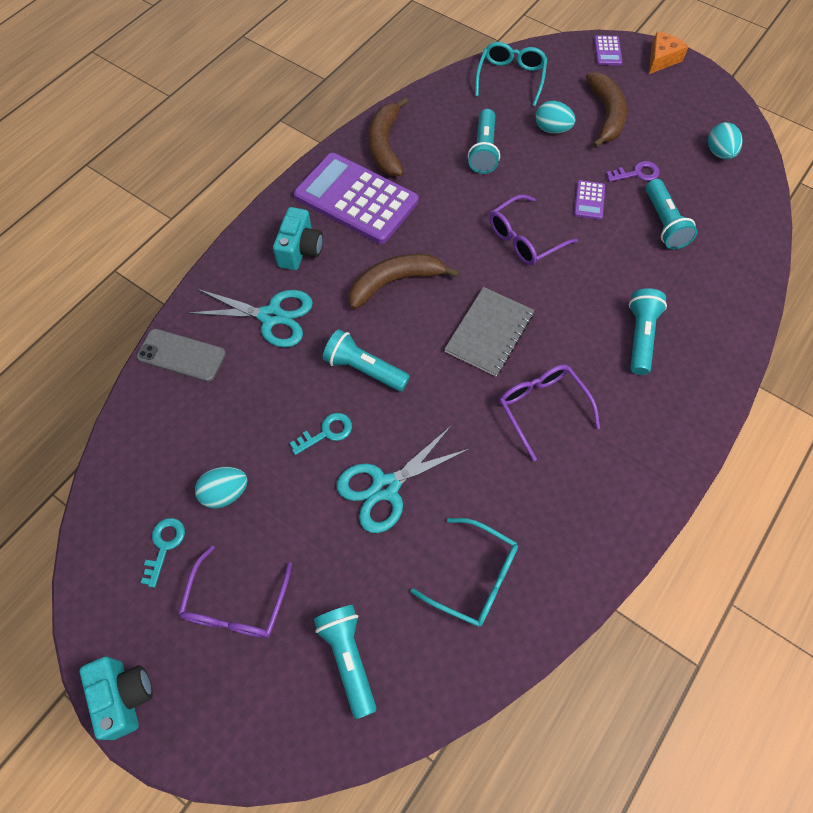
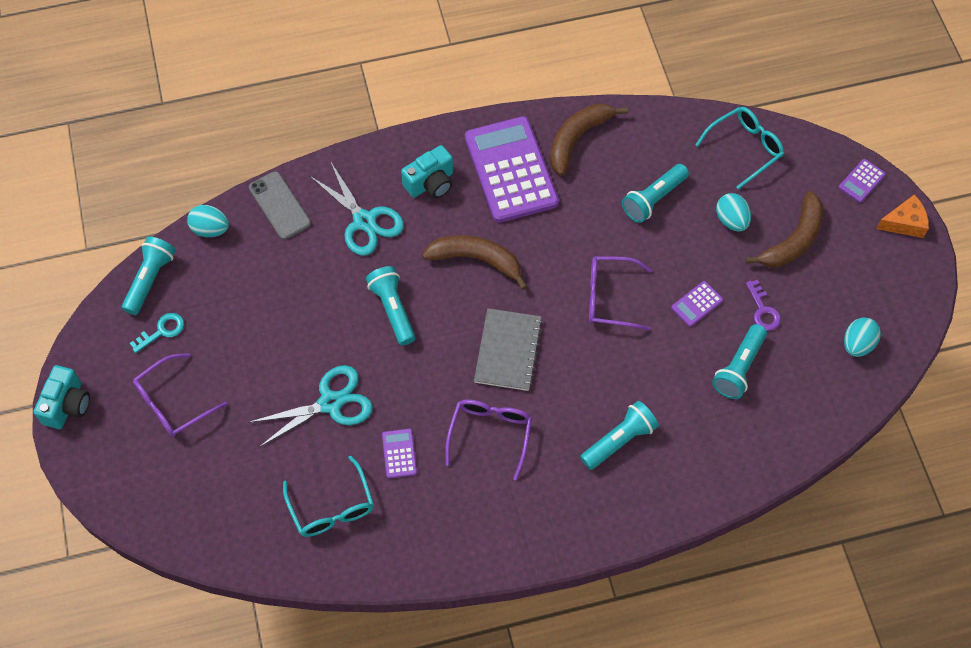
camera: 40 degrees right, 0 degrees up
(225, 493) = (226, 326): turquoise egg -> turquoise egg (210, 229)
(326, 432) = (326, 335): turquoise key -> none
(348, 658) = (210, 490): turquoise flashlight -> turquoise flashlight (150, 279)
(385, 487) = (330, 403): turquoise scissors -> turquoise scissors turned 150 degrees clockwise
(486, 483) = (399, 453): none -> purple calculator
(489, 333) = (508, 351): grey notebook -> grey notebook turned 60 degrees counterclockwise
(637, 173) = (763, 310): purple key -> purple key turned 45 degrees clockwise

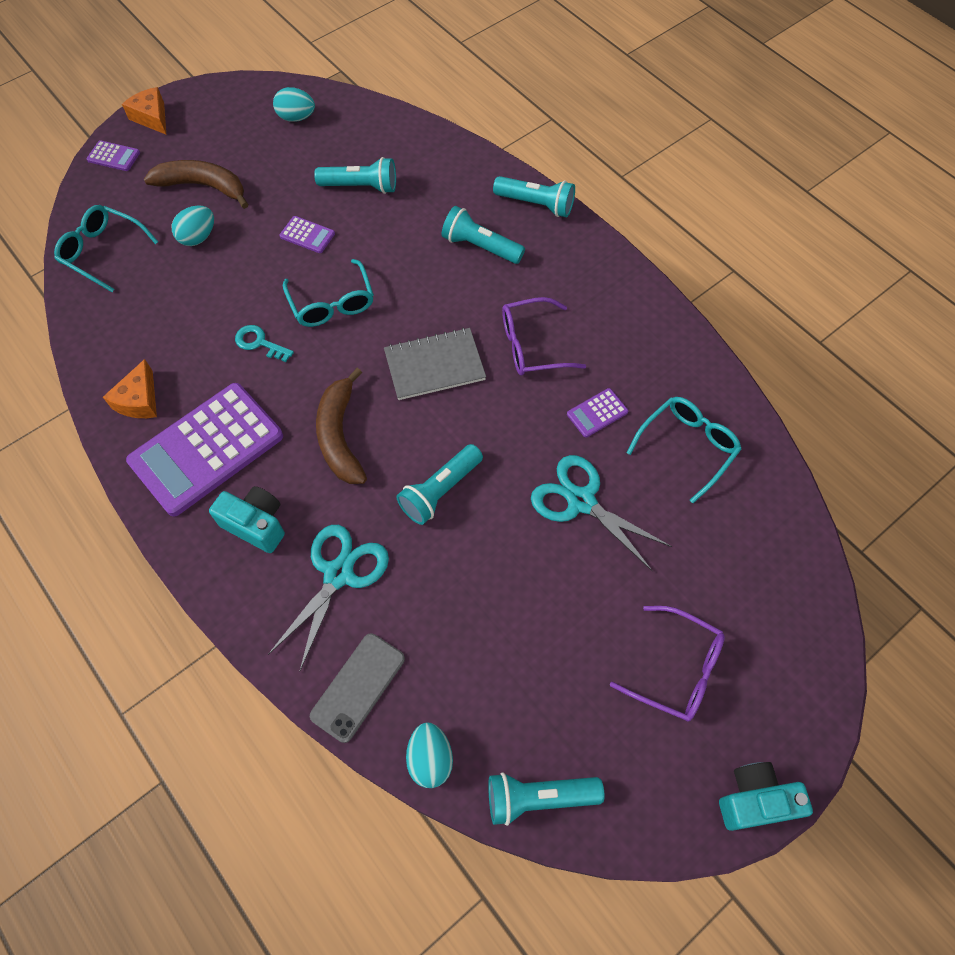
camera: 115 degrees left, 0 degrees up
(162, 331) = (598, 738): turquoise key -> turquoise key (259, 343)
(577, 139) = (139, 400): brown banana -> orange cheese
(609, 297) = (332, 303): purple glasses -> turquoise glasses
(653, 199) = (197, 306): turquoise flashlight -> turquoise flashlight (536, 204)
(763, 310) = (291, 187): purple key -> none

